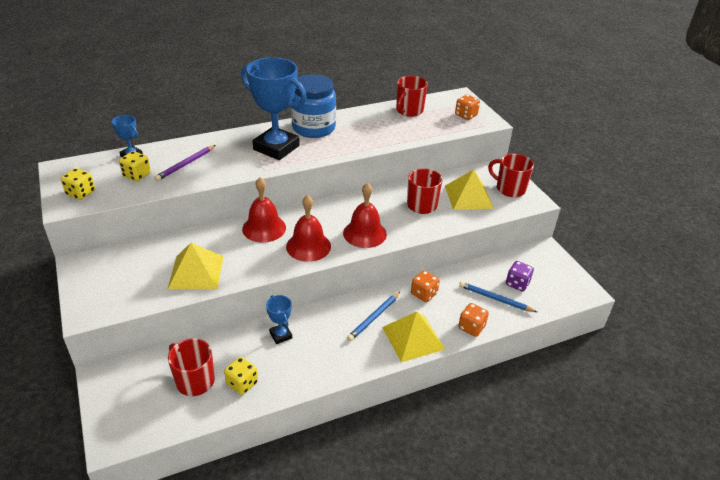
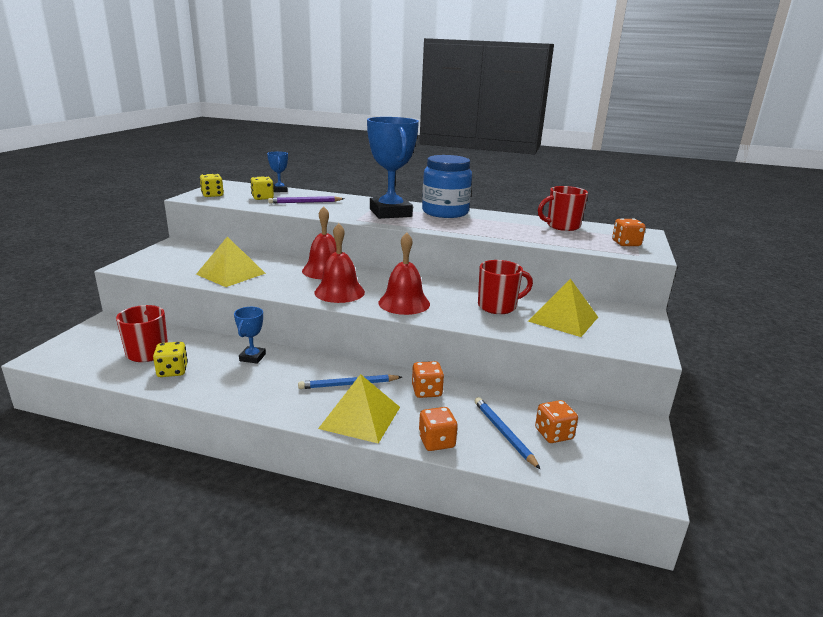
camera: 40 degrees right, 15 degrees down
(509, 189) = (628, 331): red mug -> none
(517, 283) = (553, 434): purple dice -> orange dice

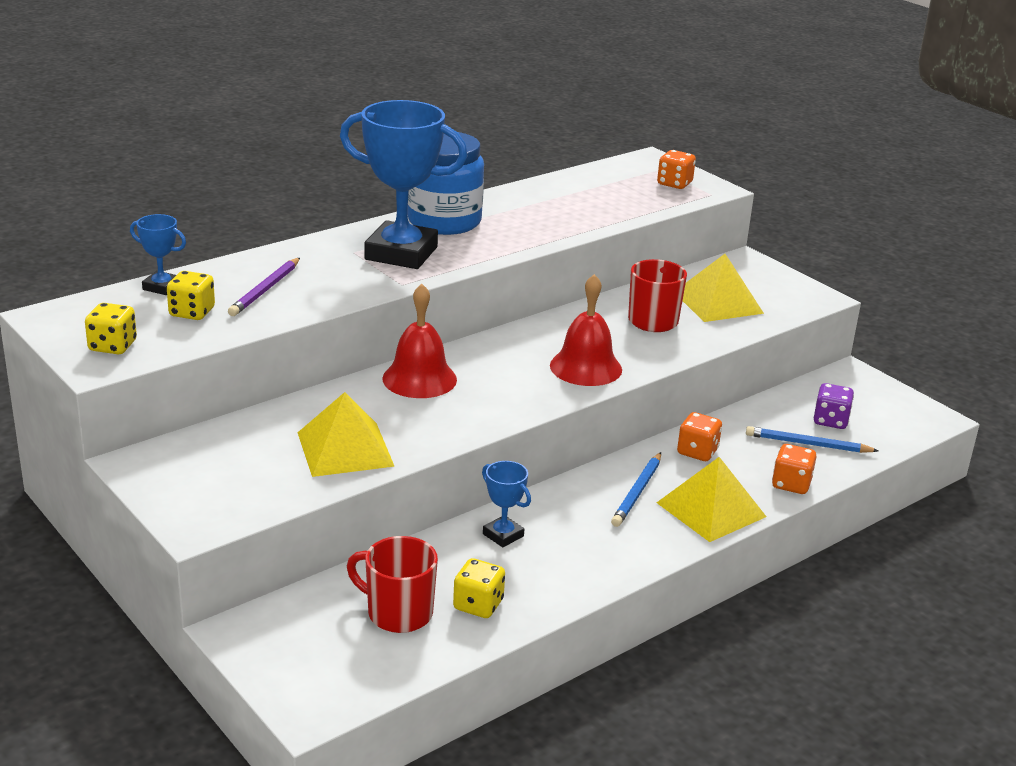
camera: 55 degrees left, 5 degrees up
(339, 292) = (507, 394): red bell -> none
(553, 434) = (830, 421): orange dice -> purple dice
(562, 226) = (582, 185): red mug -> none

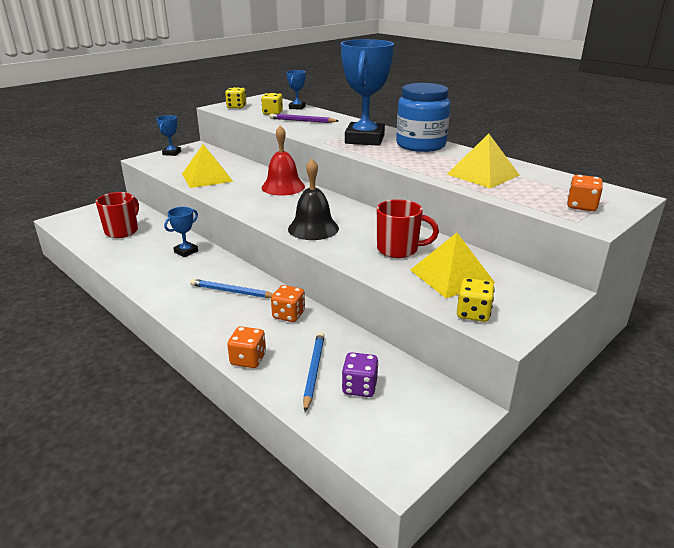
camera: 85 degrees right, 0 degrees up
(169, 492) = (172, 153): none -> blue trophy
(478, 605) = (123, 249): yellow dice -> yellow dice (473, 313)
(586, 367) = (313, 228): red bell -> black bell
(711, 509) = (211, 320): yellow pyramid -> yellow pyramid (483, 174)

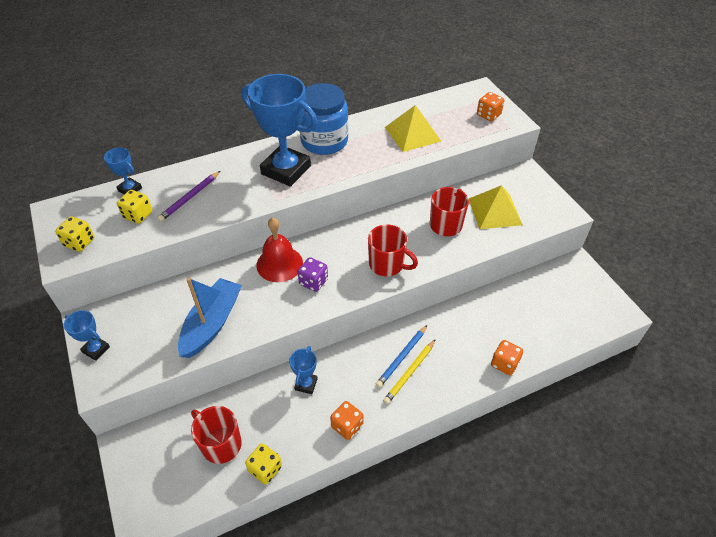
camera: 70 degrees left, 20 degrees up
(186, 251) = (306, 384): blue trophy -> blue trophy turned 45 degrees clockwise
(207, 177) = (212, 323): yellow pyramid -> blue boat
(214, 299) = (409, 373): none -> yellow pencil
(288, 315) = (452, 325): orange dice -> orange dice (347, 426)
(313, 228) = (387, 265): black bell -> red mug
(314, 371) = (527, 327): blue pencil -> none
(359, 387) = (549, 307): purple dice -> purple dice (313, 282)
(473, 313) = (544, 219): yellow dice -> yellow dice (265, 469)

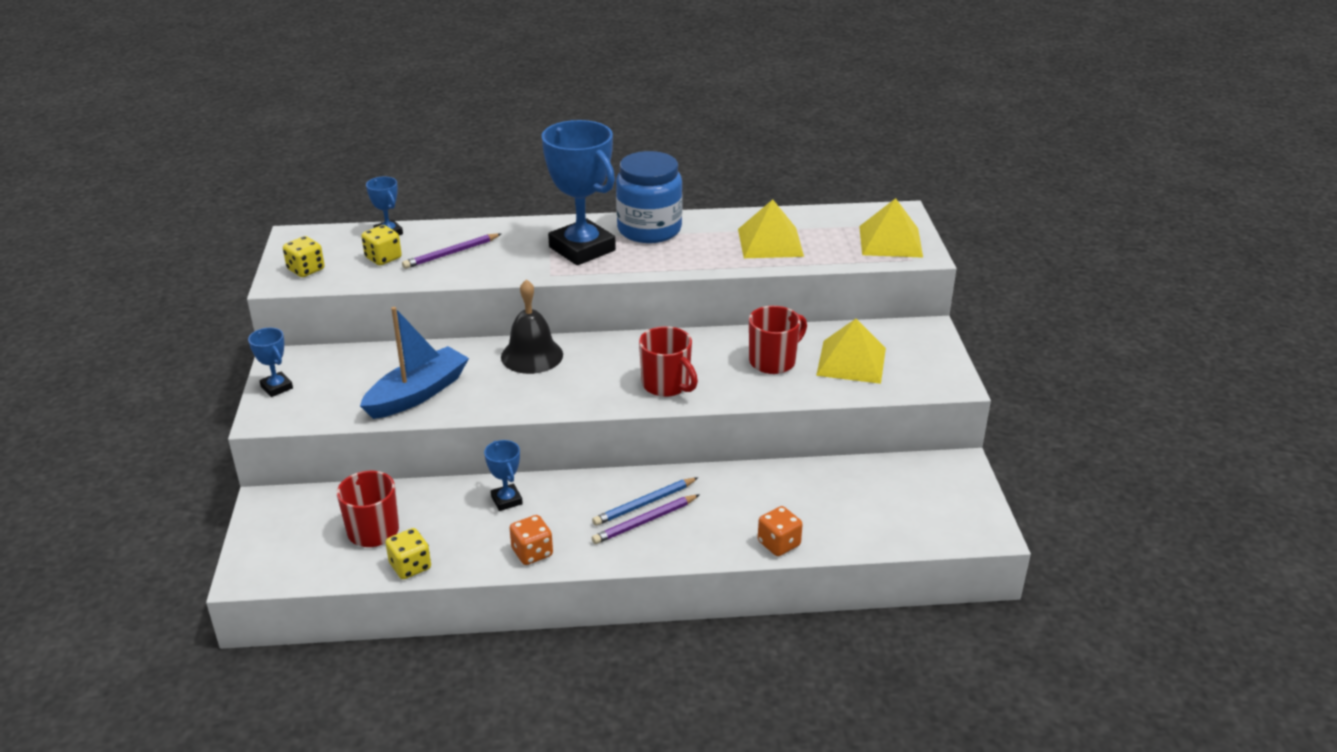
camera: 20 degrees right, 15 degrees down
(279, 264) = (532, 355): red bell -> black bell
(306, 384) = (506, 500): blue trophy -> blue trophy turned 60 degrees counterclockwise
(313, 282) = (562, 382): purple dice -> none
(409, 373) = (645, 521): yellow pencil -> purple pencil
(488, 115) = (890, 241): orange dice -> yellow pyramid

